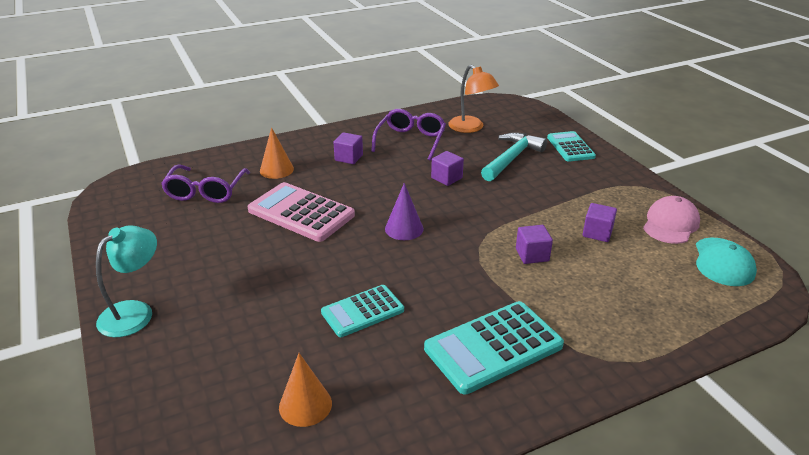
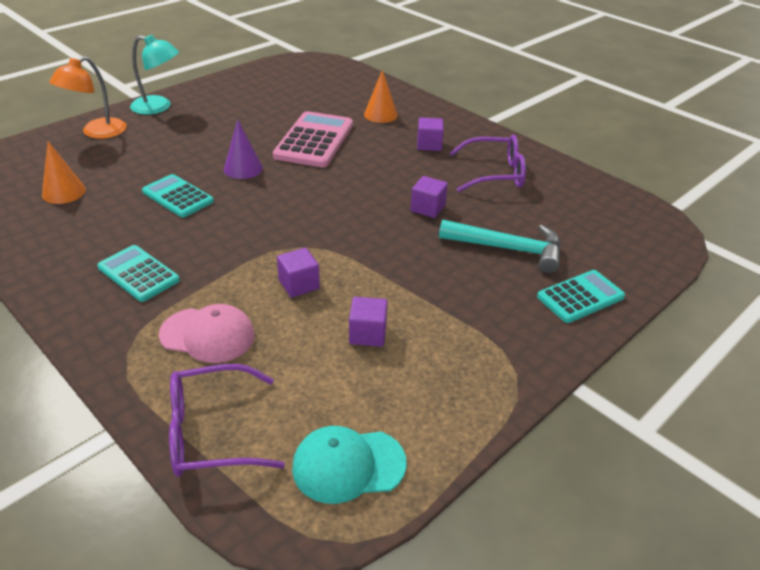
camera: 70 degrees right, 5 degrees up
(205, 192) = (325, 94): purple glasses -> purple glasses (211, 432)
(404, 229) = (313, 197): purple cone -> purple cone (243, 168)
(471, 128) = (563, 209): orange lamp -> orange lamp (97, 132)
(493, 347) = (138, 274): turquoise calculator -> turquoise calculator, size x0.63
(670, 224) = (425, 407): pink cap -> pink cap (208, 335)

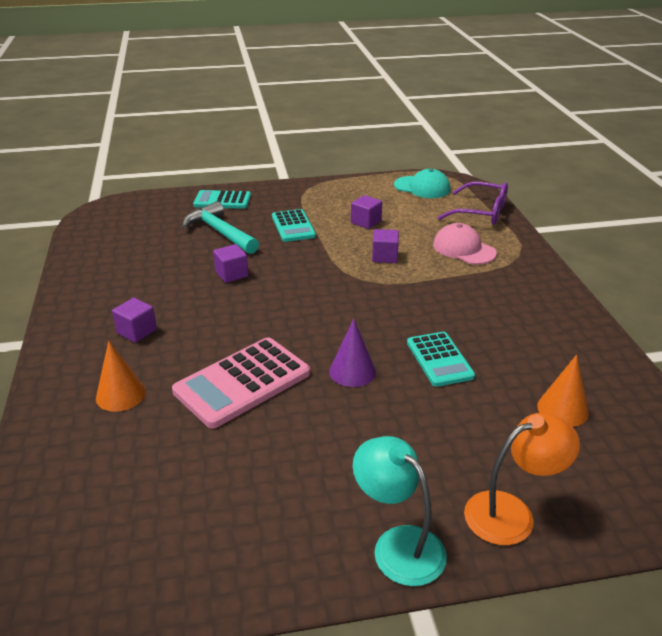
camera: 145 degrees left, 5 degrees down
(138, 274) = (499, 299): turquoise calculator -> turquoise calculator (293, 226)
(495, 174) = (132, 282): purple glasses -> none

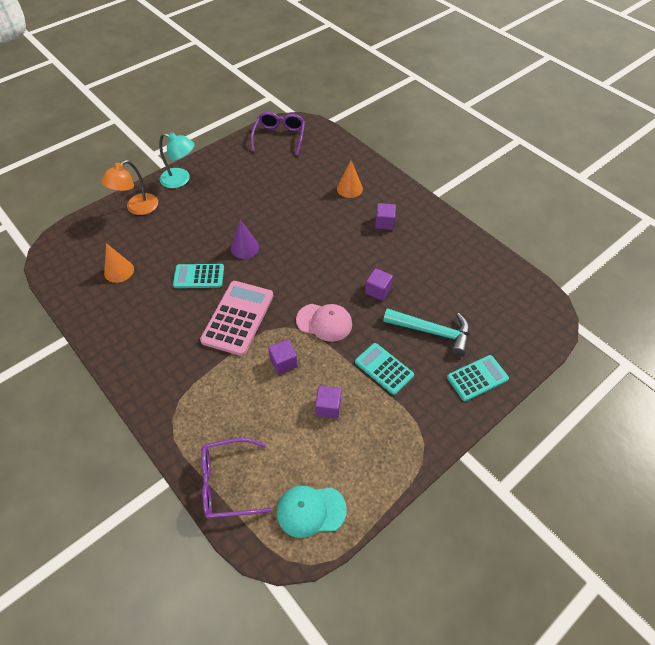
camera: 150 degrees right, 20 degrees up
(115, 566) = (279, 137): none -> purple glasses
(242, 382) = (297, 218): pink calculator -> pink calculator (238, 318)
(439, 359) = (199, 276): turquoise calculator -> turquoise calculator turned 45 degrees counterclockwise
(463, 249) = (223, 405): pink cap -> pink cap (324, 322)

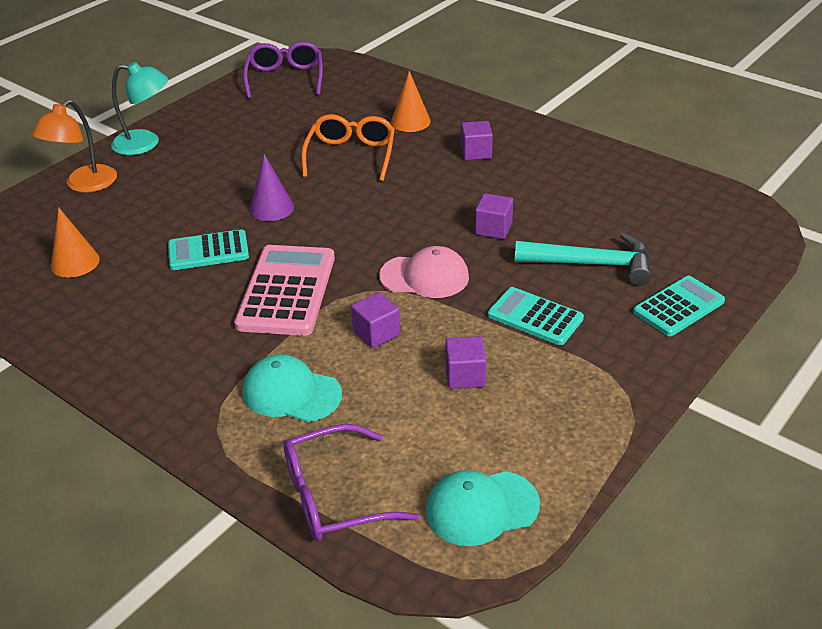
camera: 10 degrees left, 15 degrees down
(221, 399) = (291, 393): none -> turquoise cap
(304, 212) = (351, 155): none -> orange glasses

